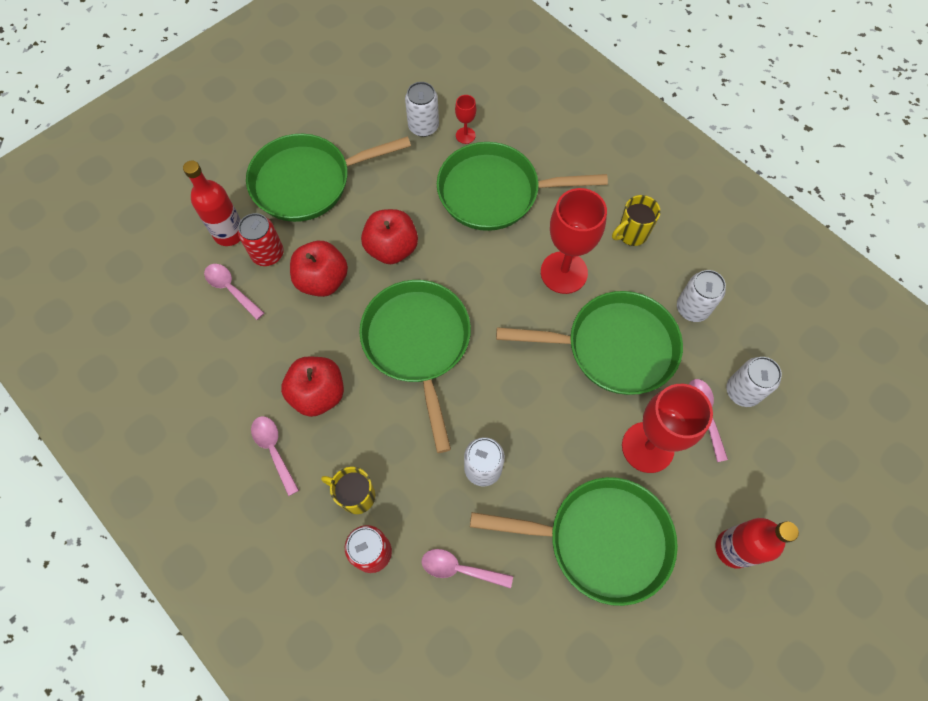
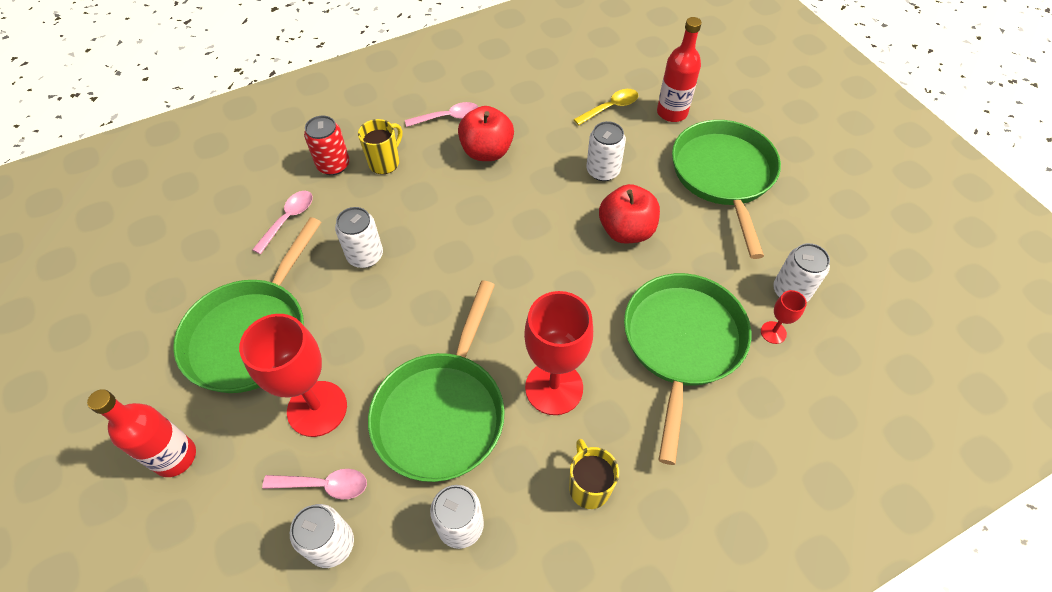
camera: 105 degrees right, 10 degrees down
(231, 289) = (610, 107): pink spoon -> yellow spoon
(268, 254) = (642, 136): red can -> none
(322, 280) = (603, 171): red apple -> white can
(418, 344) = (510, 231): green pan -> none

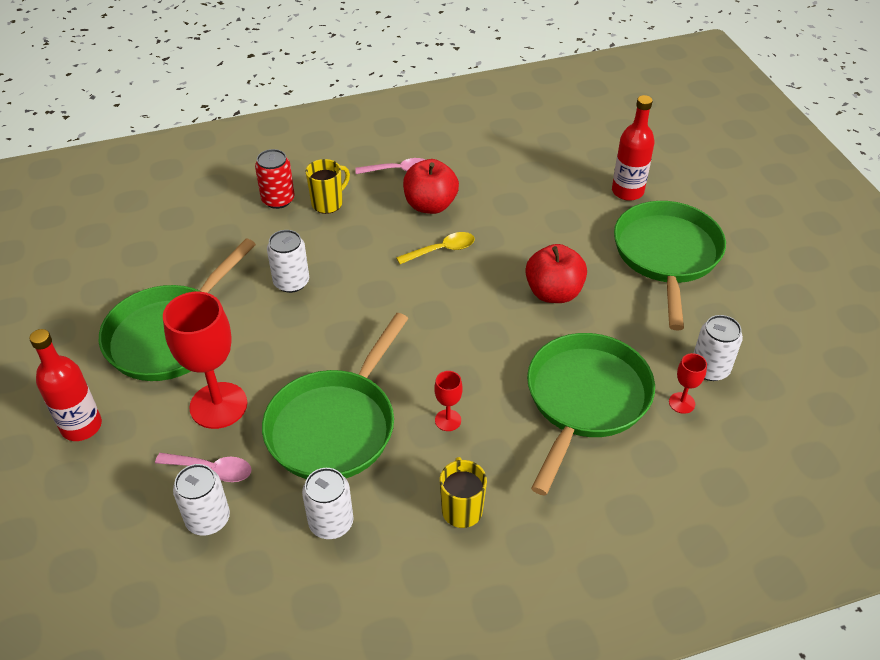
camera: 10 degrees right, 10 degrees down
(288, 219) = (225, 242): pink spoon -> none
(554, 388) = (448, 420): red goblet -> red goblet, size x0.46
(603, 171) = (543, 236): white can -> none
(610, 107) = (565, 180): yellow spoon -> yellow spoon (442, 250)

